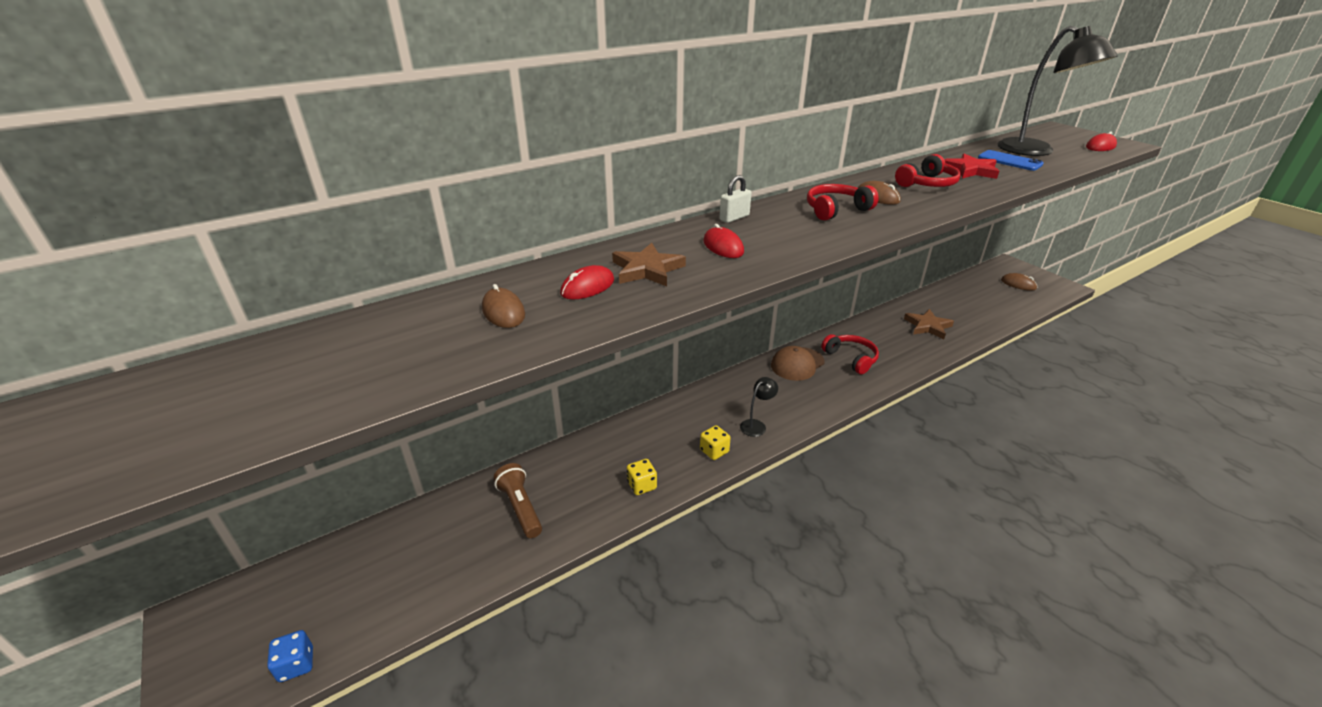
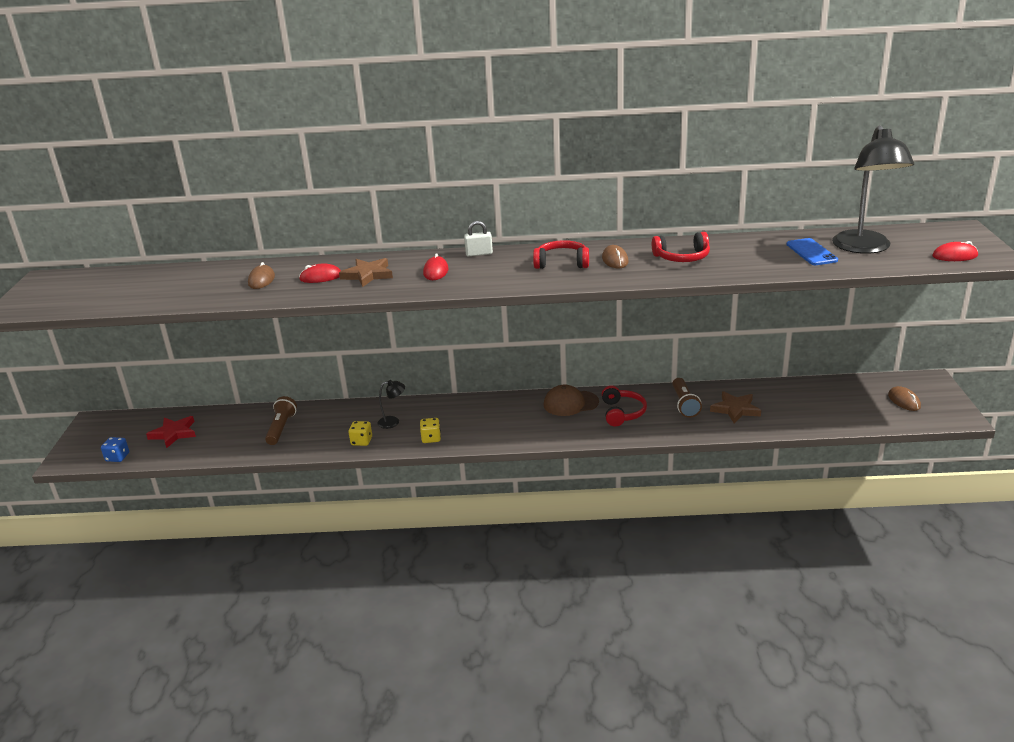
camera: 35 degrees right, 5 degrees down
(756, 425) = (481, 433): black lamp -> black lamp (393, 422)
(886, 334) = (684, 404): none -> brown flashlight
(970, 170) = (750, 254): red star -> red star (174, 433)

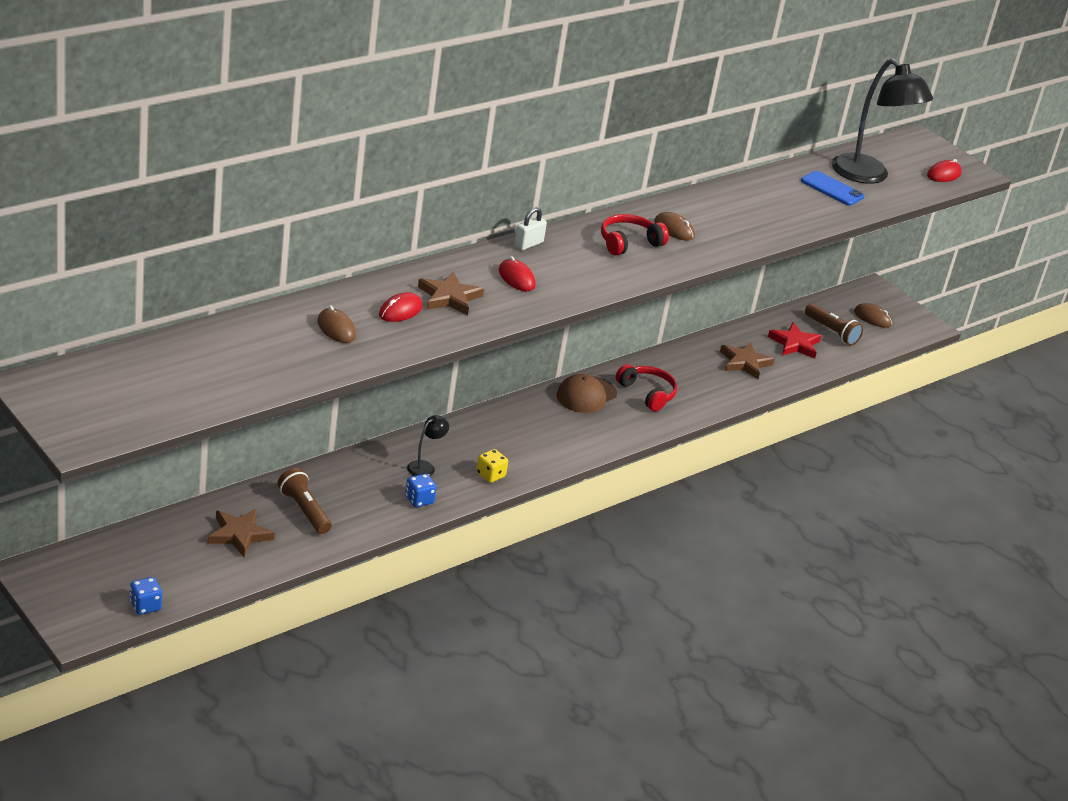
camera: 45 degrees left, 5 degrees up
(174, 433) = (175, 555): red star -> red star (795, 344)
(224, 432) = (239, 534): none -> brown star
(361, 441) = (419, 500): yellow dice -> blue dice
(682, 257) = (730, 215): red headphones -> none
(684, 404) = (694, 368): brown flashlight -> brown flashlight (831, 332)

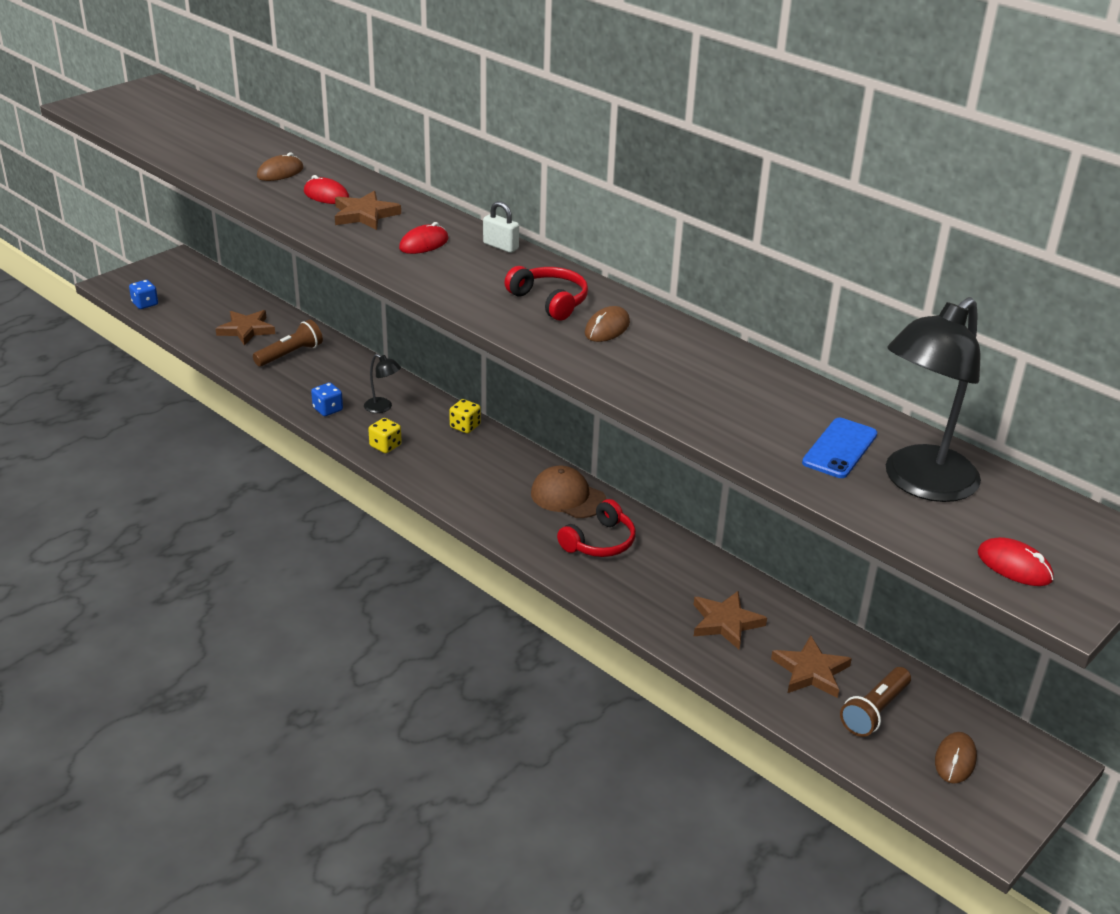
camera: 85 degrees right, 0 degrees up
(469, 426) = (465, 426): none -> yellow dice
(795, 344) = (810, 671): red star -> brown star

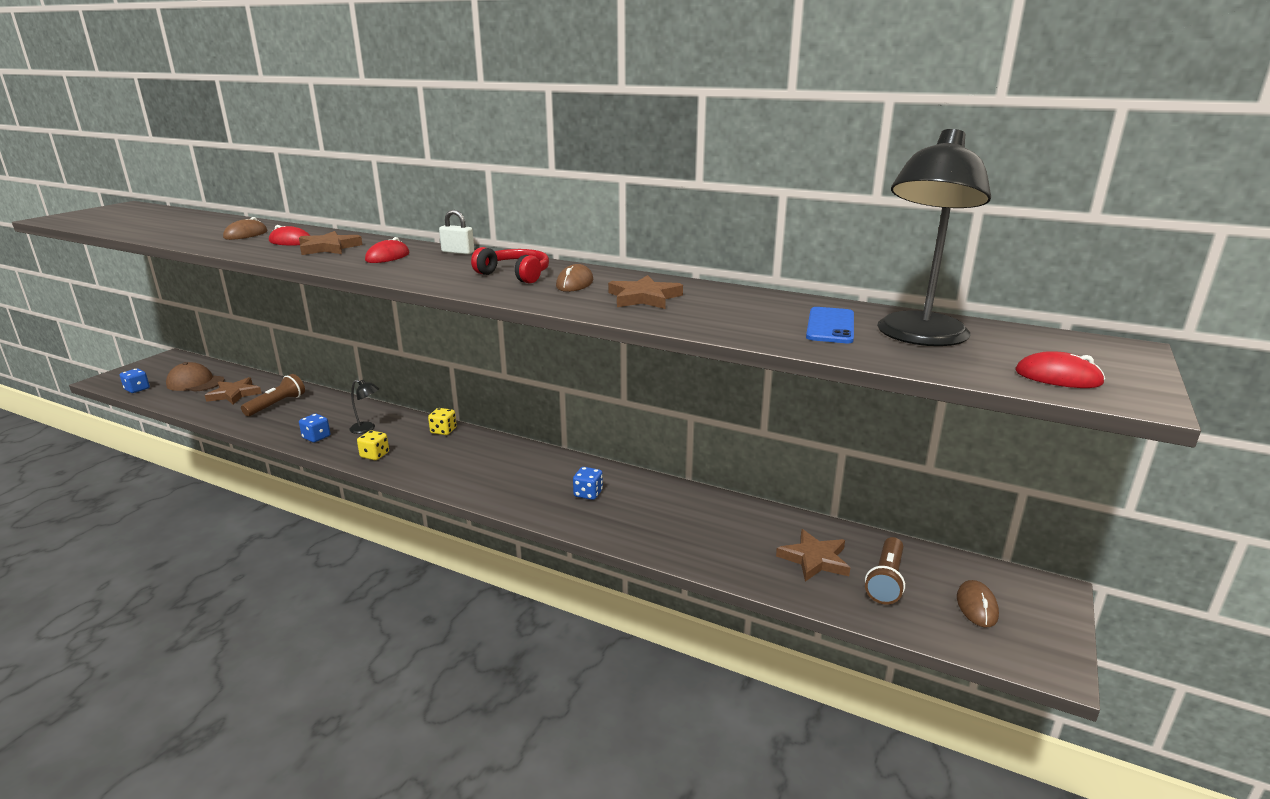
camera: 15 degrees left, 10 degrees down
(568, 497) = (548, 465): brown cap -> brown cap (195, 382)
(600, 542) = (588, 493): red headphones -> blue dice
(725, 622) = (723, 535): brown star -> brown star (644, 297)

